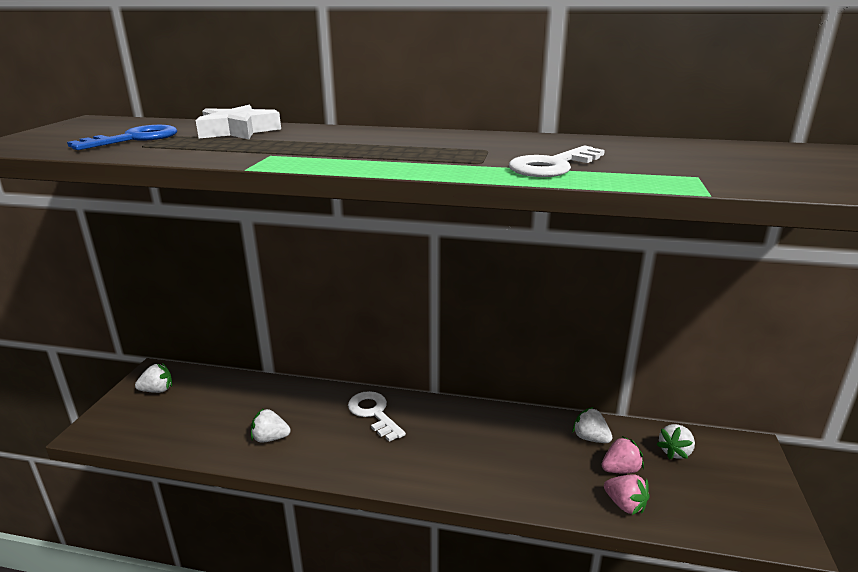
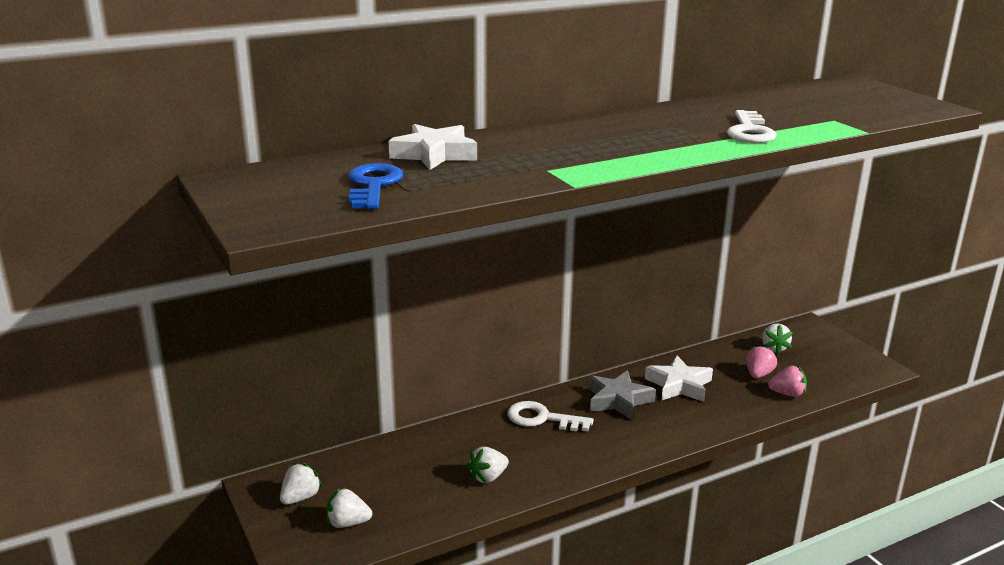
camera: 40 degrees left, 0 degrees up
(453, 428) = (618, 400): none -> grey star
(525, 441) = (679, 385): none -> white star
(590, 438) = (716, 363): white strawberry -> white strawberry (347, 523)

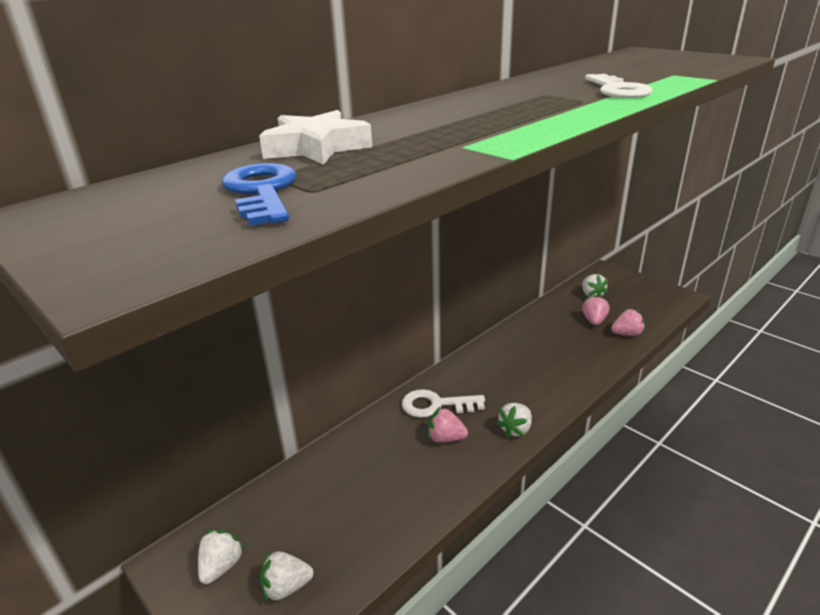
camera: 15 degrees left, 5 degrees up
(488, 477) = (413, 485): white strawberry -> white strawberry (515, 429)
(537, 447) = (445, 438): none -> pink strawberry
(618, 400) = (494, 370): grey star -> none
(679, 385) = (537, 344): white star -> none

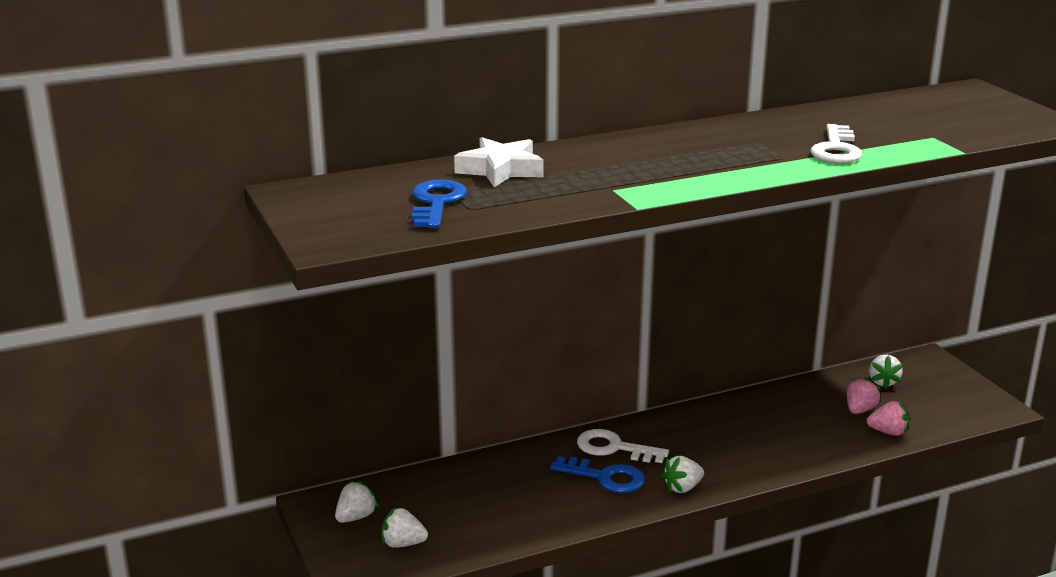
camera: 20 degrees right, 5 degrees down
(445, 438) = (605, 477): pink strawberry -> blue key

